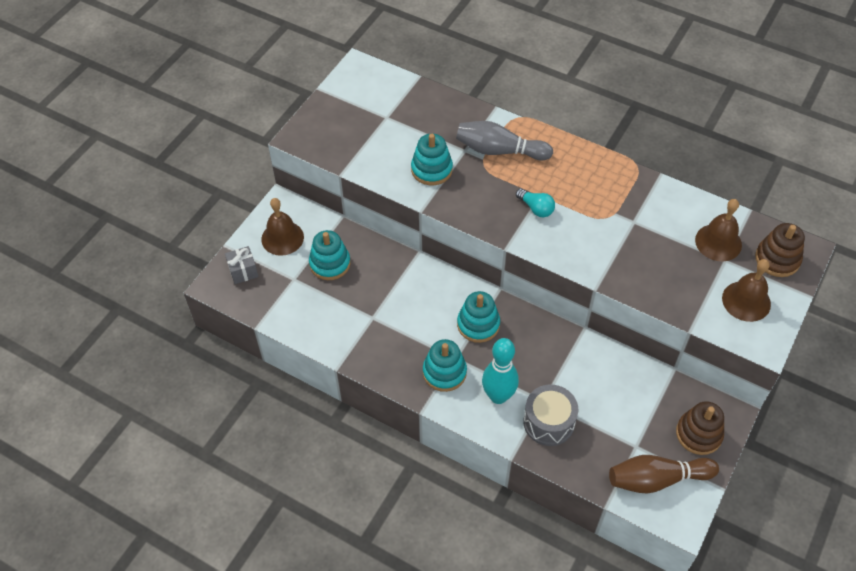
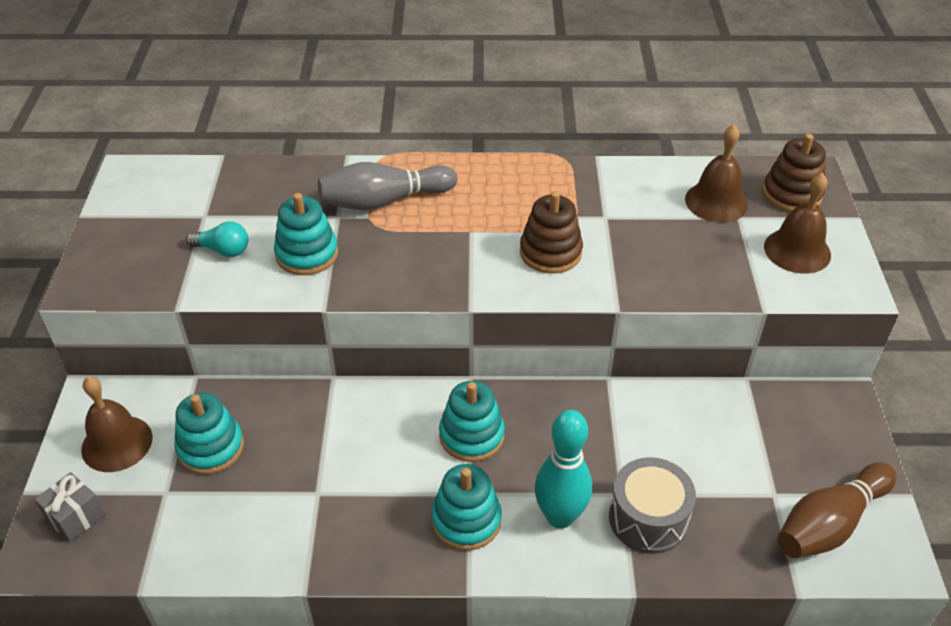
camera: 30 degrees left, 10 degrees down
(536, 208) = (476, 247): turquoise light bulb -> turquoise light bulb (223, 250)
(698, 434) = (832, 442): brown stacking toy -> brown stacking toy (550, 252)

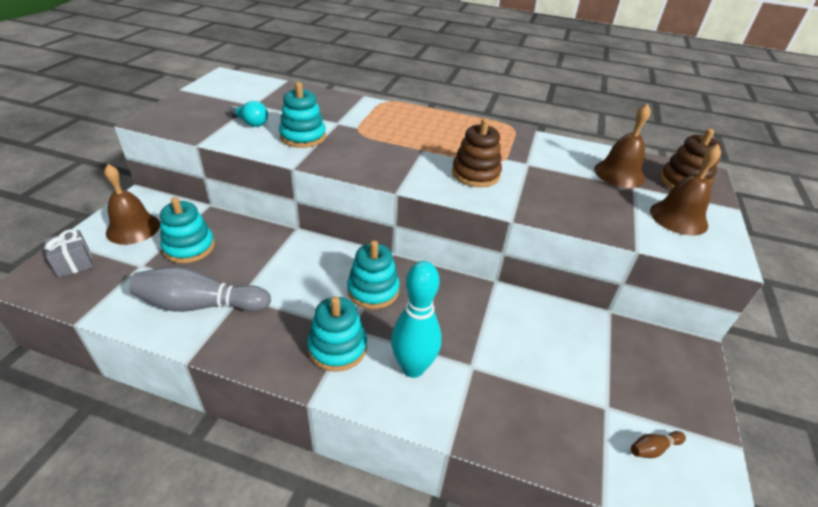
camera: 15 degrees right, 5 degrees down
(384, 201) = (373, 122): grey bowling pin -> grey bowling pin (201, 305)
(648, 518) = (486, 392): grey drum -> none
(829, 523) = (653, 448): brown bowling pin -> brown bowling pin, size x0.42

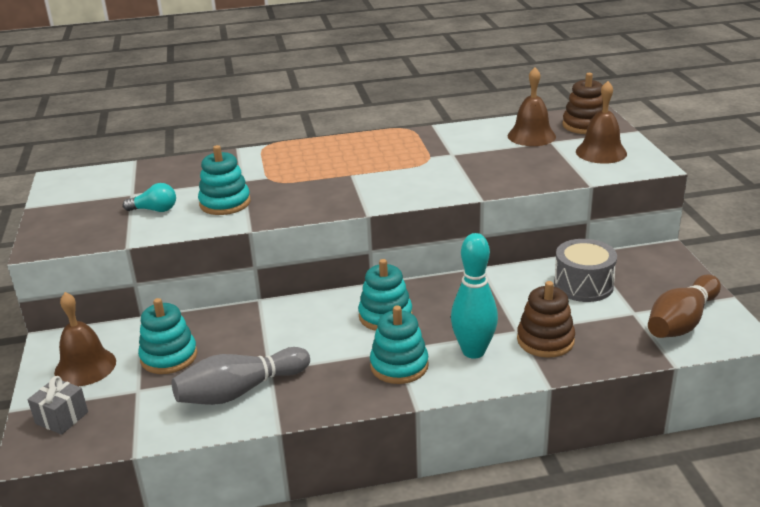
camera: 25 degrees left, 10 degrees down
(475, 174) = (418, 177): brown stacking toy -> brown stacking toy (545, 340)
(577, 347) = (583, 285): none -> grey drum
(653, 448) = (681, 322): brown bowling pin -> brown bowling pin, size x2.40

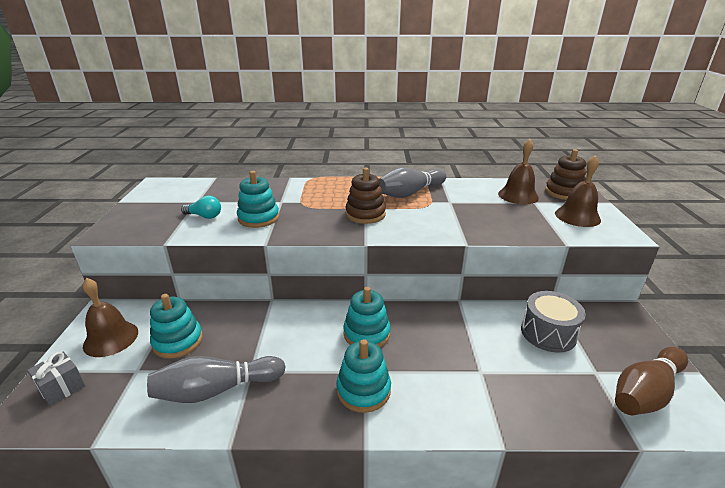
camera: 10 degrees right, 0 degrees up
(400, 149) = (410, 193): none -> grey bowling pin
(473, 351) = (435, 387): turquoise bowling pin -> none
(545, 340) = (506, 388): brown stacking toy -> brown stacking toy (365, 214)

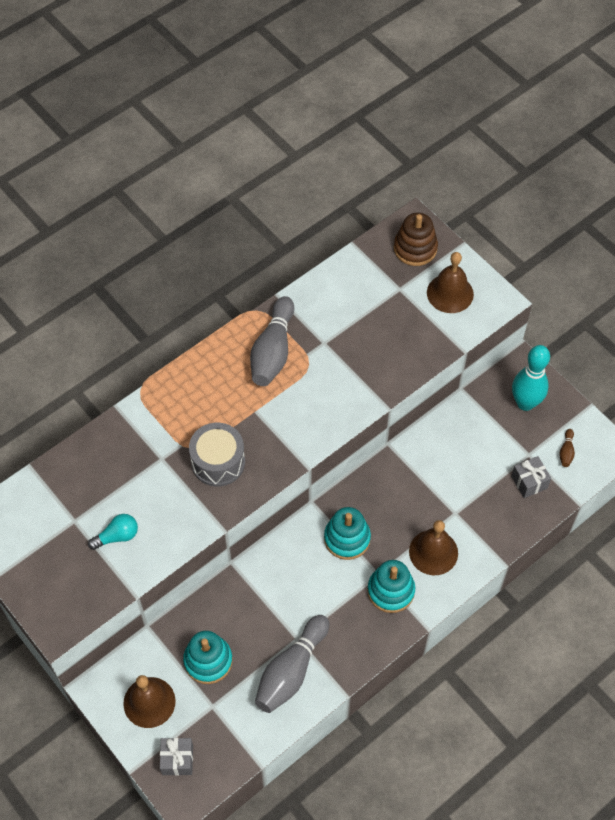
camera: 40 degrees left, 30 degrees up
(258, 218) = (173, 500): turquoise stacking toy -> none
(365, 214) = (266, 422): brown stacking toy -> none
(518, 195) = (377, 285): brown bell -> brown bell (433, 552)
(548, 333) = (478, 435): grey drum -> grey drum (218, 462)
(582, 393) = (529, 482): none -> grey gift
(615, 336) = (525, 403): none -> turquoise bowling pin
(645, 392) = (566, 452): brown bowling pin -> brown bowling pin, size x0.42

